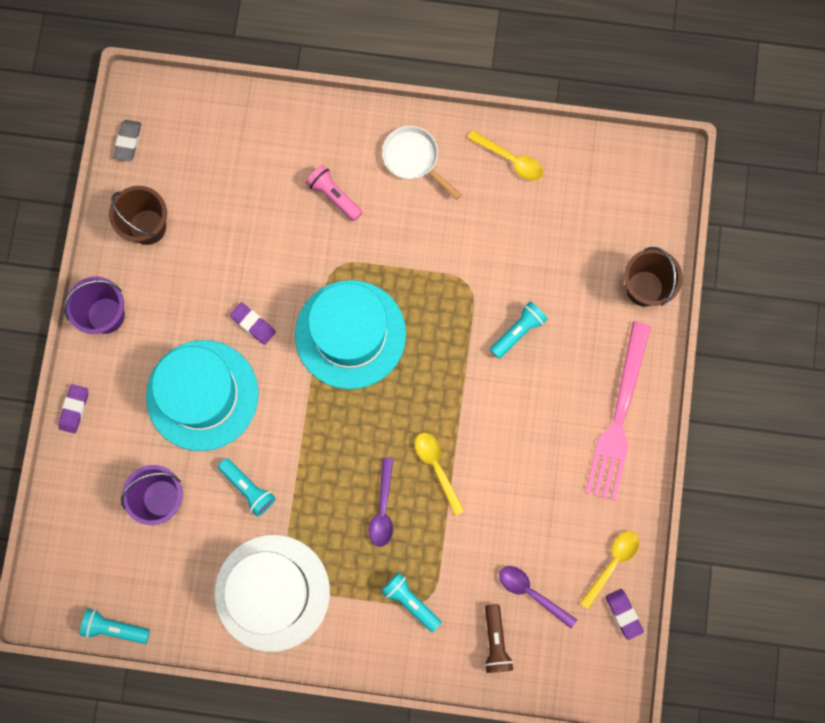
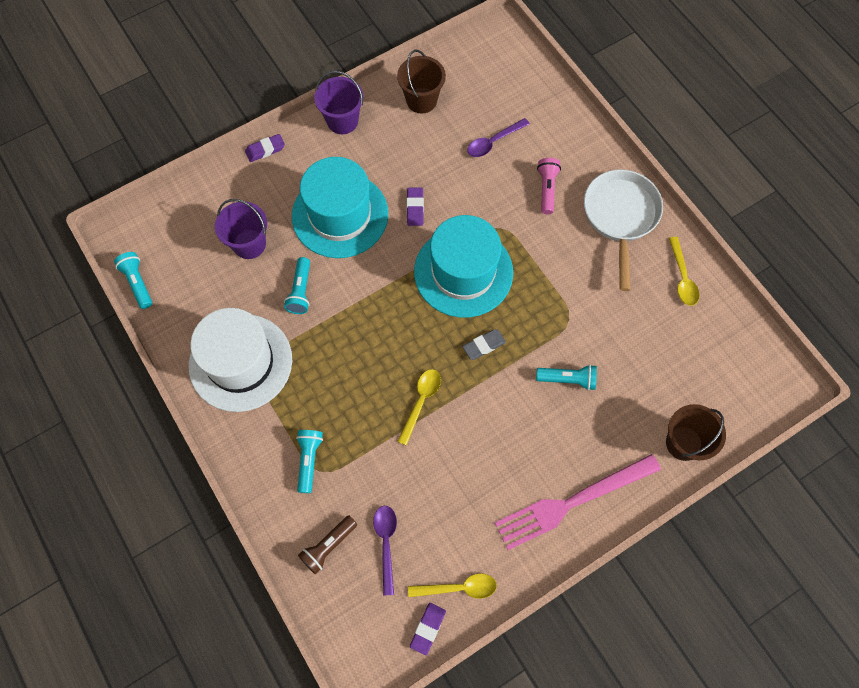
camera: 50 degrees right, 10 degrees down
(128, 142) = (465, 49): grey eraser -> grey eraser (484, 345)
(382, 509) = (360, 389): purple spoon -> purple spoon (493, 142)
(413, 159) = (620, 217): white pan -> white pan, size x1.58

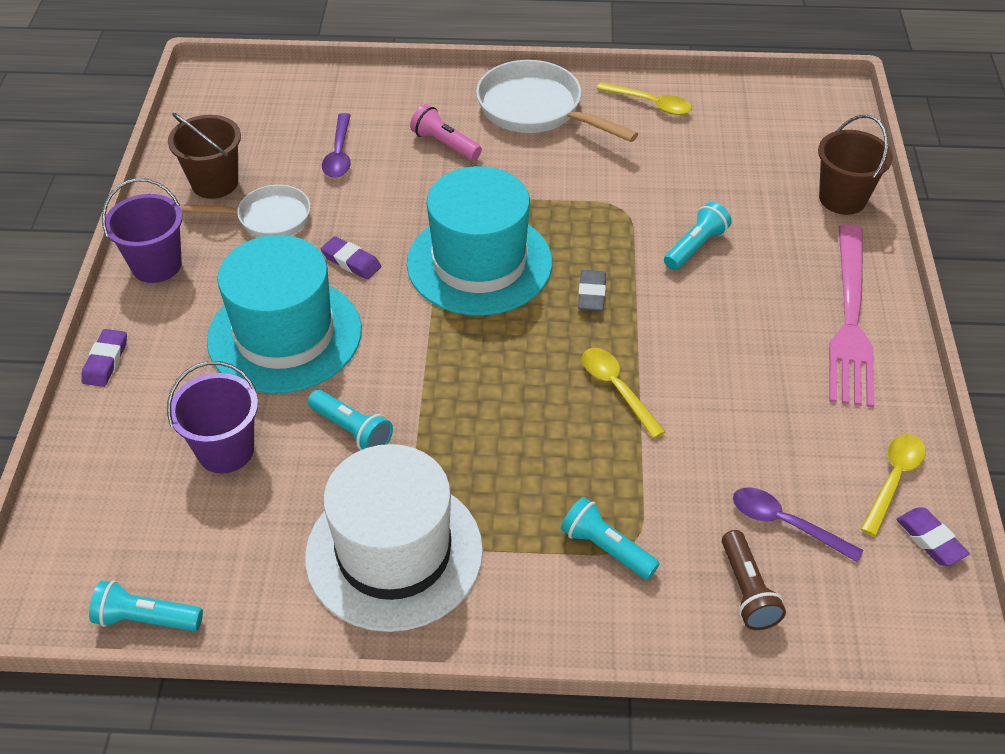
camera: 55 degrees left, 20 degrees down
(416, 145) = (268, 218): none -> white pan

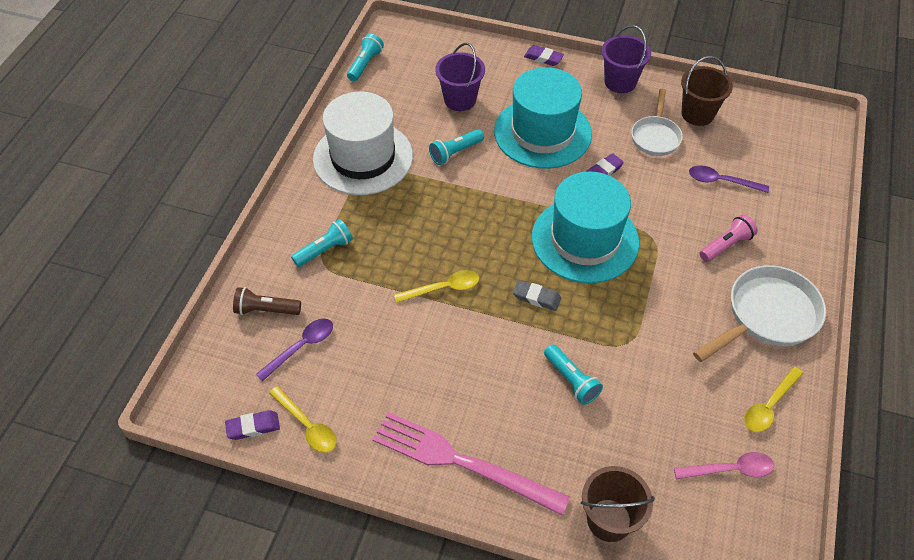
camera: 105 degrees right, 5 degrees up
(737, 124) = (730, 469): none -> pink spoon

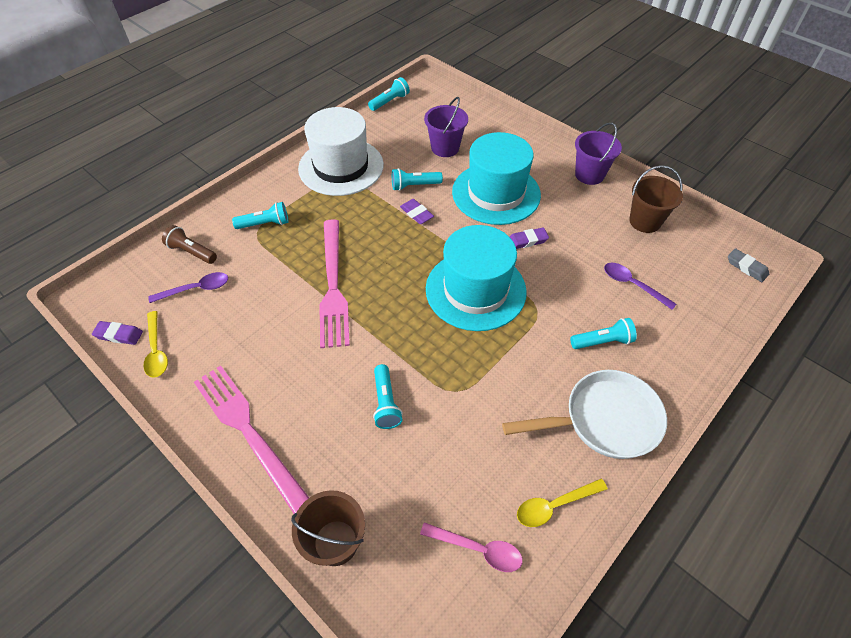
camera: 25 degrees right, 0 degrees up
(443, 288) = (333, 286): yellow spoon -> pink fork
(536, 297) = (403, 322): grey eraser -> grey eraser (746, 267)
(543, 58) = (534, 137): purple eraser -> purple eraser (416, 213)
(655, 136) = (594, 227): white pan -> none
(726, 245) = (602, 341): pink flashlight -> turquoise flashlight

